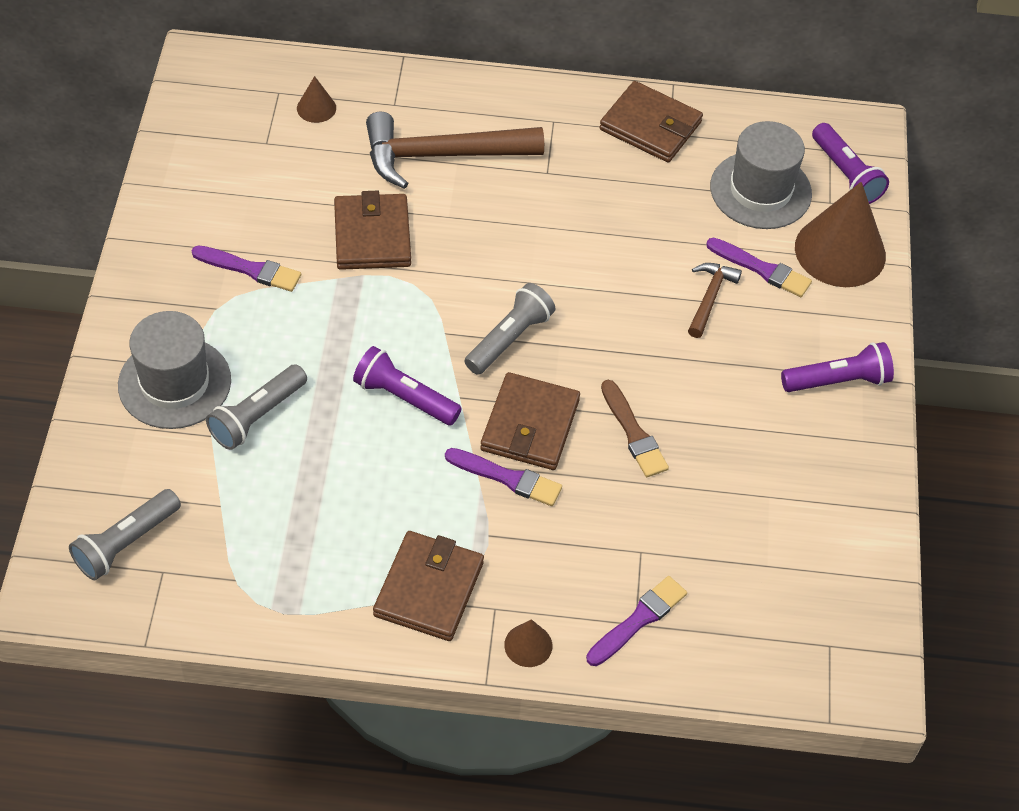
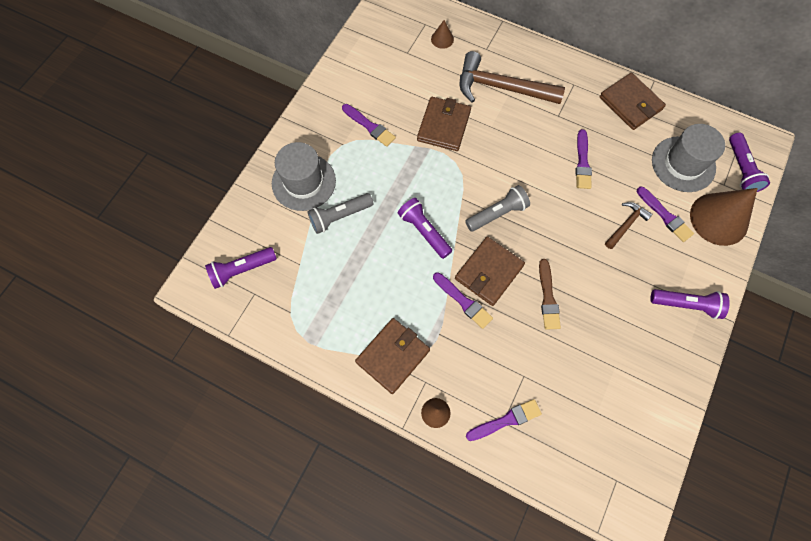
camera: 25 degrees right, 15 degrees up
(125, 543) = (241, 270): grey flashlight -> purple flashlight
(611, 229) = (582, 162): none -> purple brush

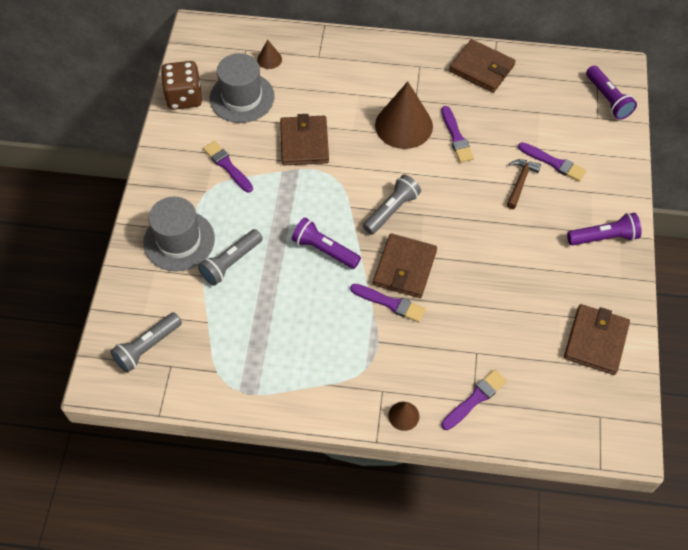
camera: 20 degrees left, 10 degrees down
(241, 270) = (147, 347): purple flashlight -> grey flashlight
(356, 53) = (184, 97): none -> brown dice
(369, 126) = (227, 166): purple brush -> purple brush turned 150 degrees counterclockwise
(392, 356) = (339, 378): brown wallet -> brown wallet (595, 341)
(501, 88) = (348, 89): brown hammer -> none
(548, 297) = (471, 273): brown brush -> none
(683, 164) = (552, 110): grey hat -> grey hat (242, 97)
(719, 219) = (604, 150): brown cone -> brown cone (403, 125)

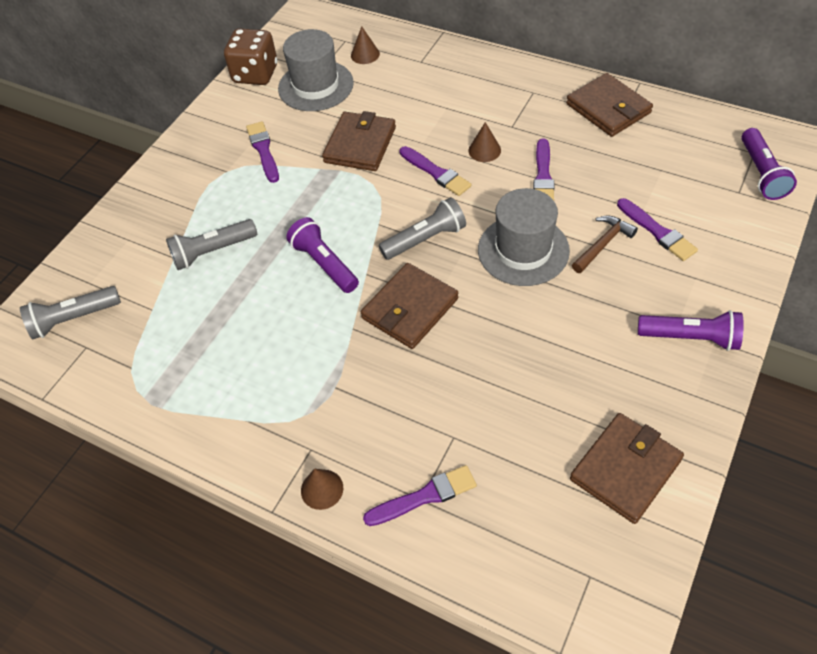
camera: 25 degrees right, 5 degrees down
(179, 241) = (170, 215): grey hat -> grey hat (523, 250)
(390, 303) = (372, 345): purple brush -> purple brush (436, 173)
(403, 125) = (484, 150): brown cone -> brown cone, size x0.45

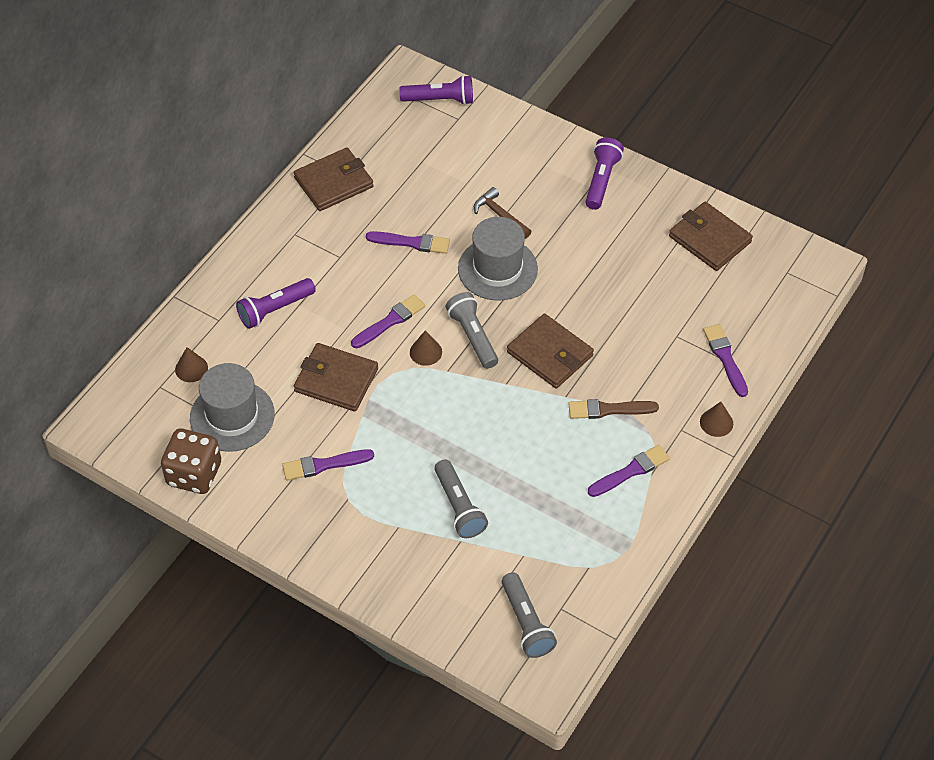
camera: 90 degrees left, 0 degrees up
(324, 264) = (489, 415): purple flashlight -> purple flashlight (274, 310)
(336, 371) = (608, 410): none -> brown brush
(484, 150) = (368, 281): brown cone -> brown cone (425, 352)
(657, 232) = (492, 178): purple brush -> purple brush (630, 471)

